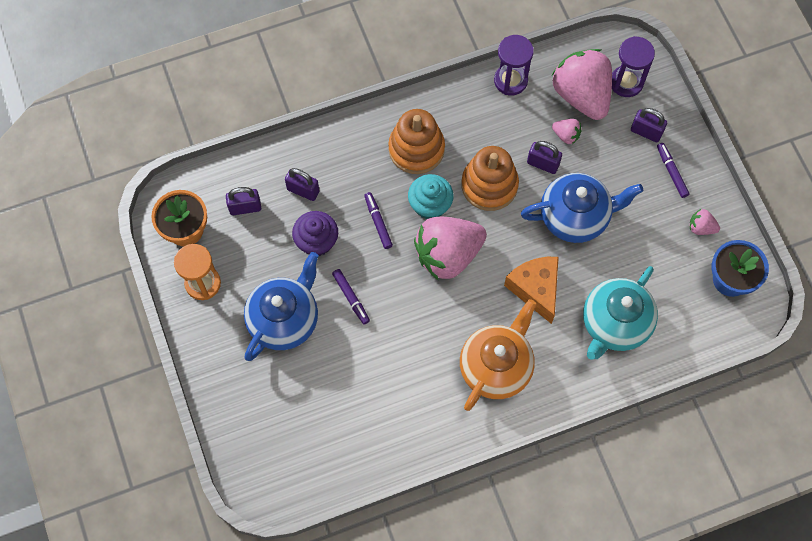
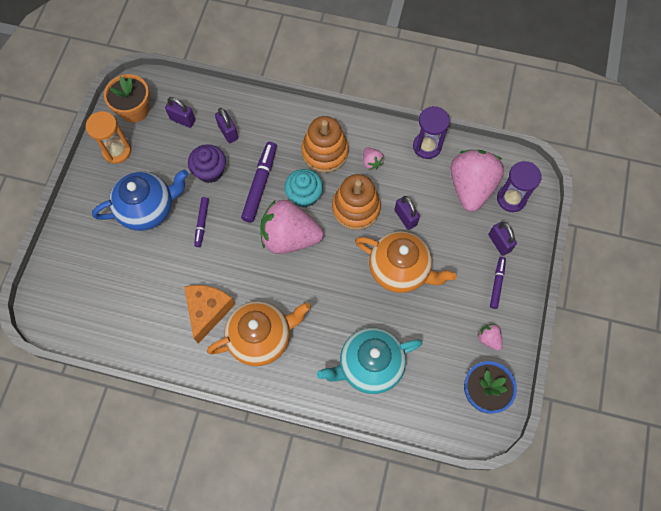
camera: 35 degrees right, 0 degrees up
(378, 222) = (260, 184): purple marker -> purple marker, size x1.70
(535, 289) = (331, 301): orange cheese -> orange cheese (208, 311)
(566, 135) = (438, 208): pink strawberry -> pink strawberry (371, 162)
(575, 217) = (400, 270): blue teapot -> orange teapot

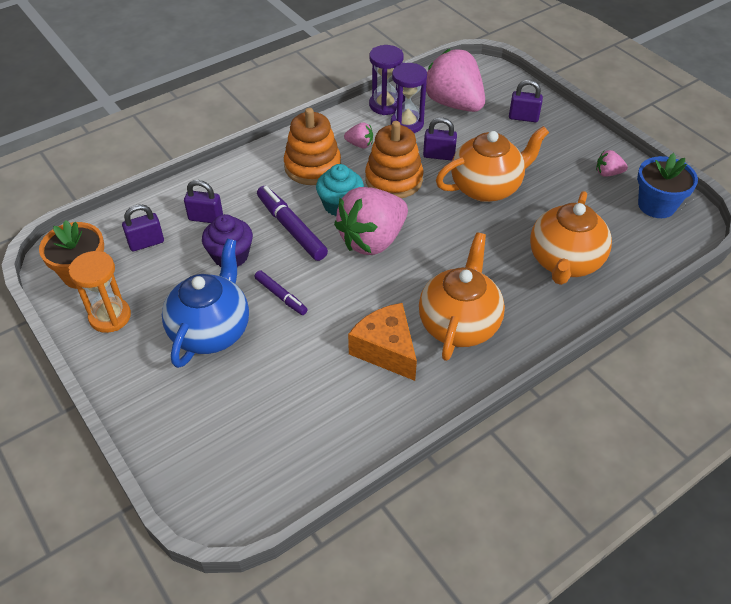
camera: 50 degrees left, 20 degrees down
(369, 365) = (564, 262): turquoise teapot -> orange teapot
(497, 284) = (560, 140): purple marker -> none
(511, 199) = (490, 89): purple hourglass -> purple hourglass (407, 124)

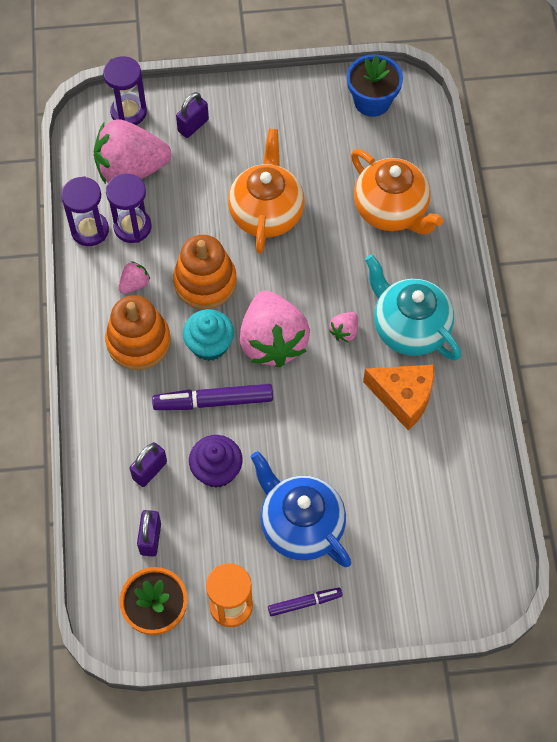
camera: 60 degrees left, 15 degrees up
(281, 296) = (294, 450): purple marker -> purple marker (304, 603)
(386, 350) = (403, 397): orange cheese -> orange cheese turned 150 degrees counterclockwise
(439, 155) = (197, 226): purple padlock -> none
(459, 324) = (409, 328): orange teapot -> turquoise teapot
(500, 83) = (128, 112): none -> purple hourglass
(608, 173) = (311, 109): pink strawberry -> pink strawberry (344, 331)

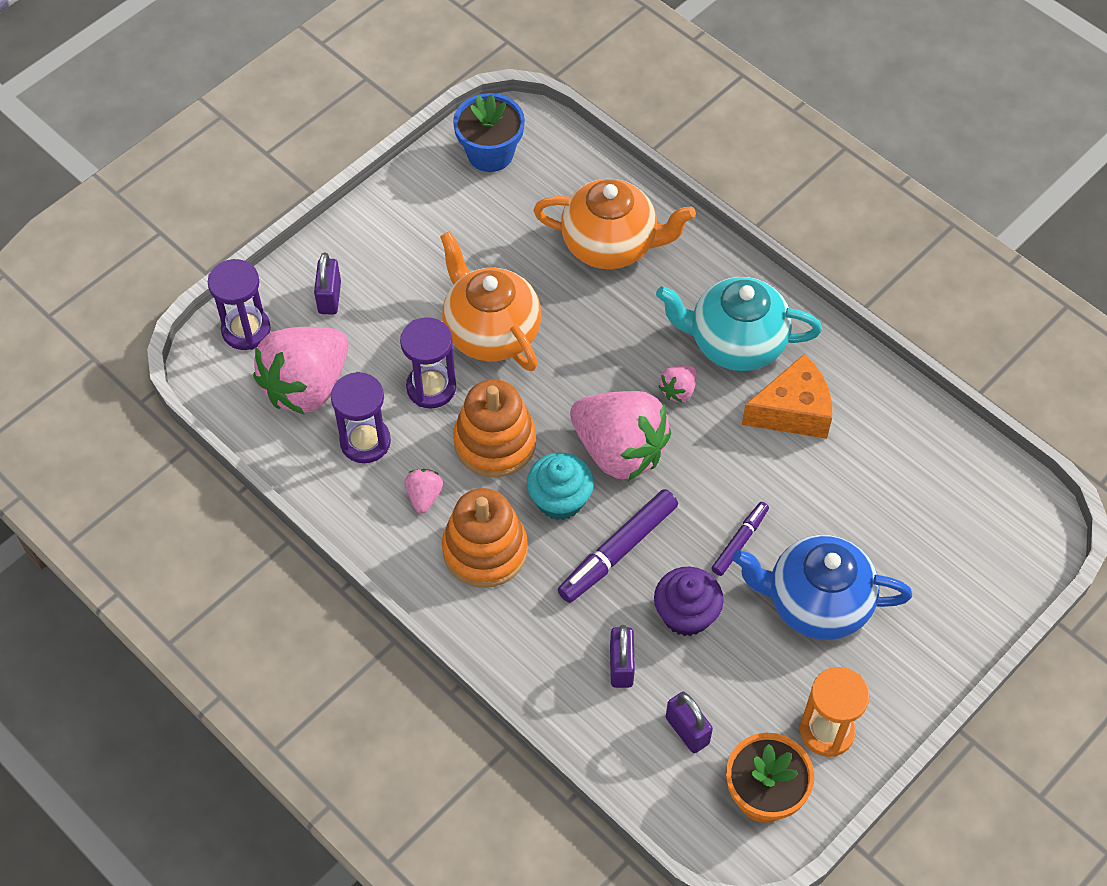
camera: 40 degrees left, 5 degrees down
(90, 230) = (322, 477): purple hourglass -> purple hourglass (431, 387)
(304, 603) = (890, 672): purple marker -> purple marker (740, 541)
(344, 331) = (678, 390): pink strawberry -> pink strawberry turned 45 degrees clockwise

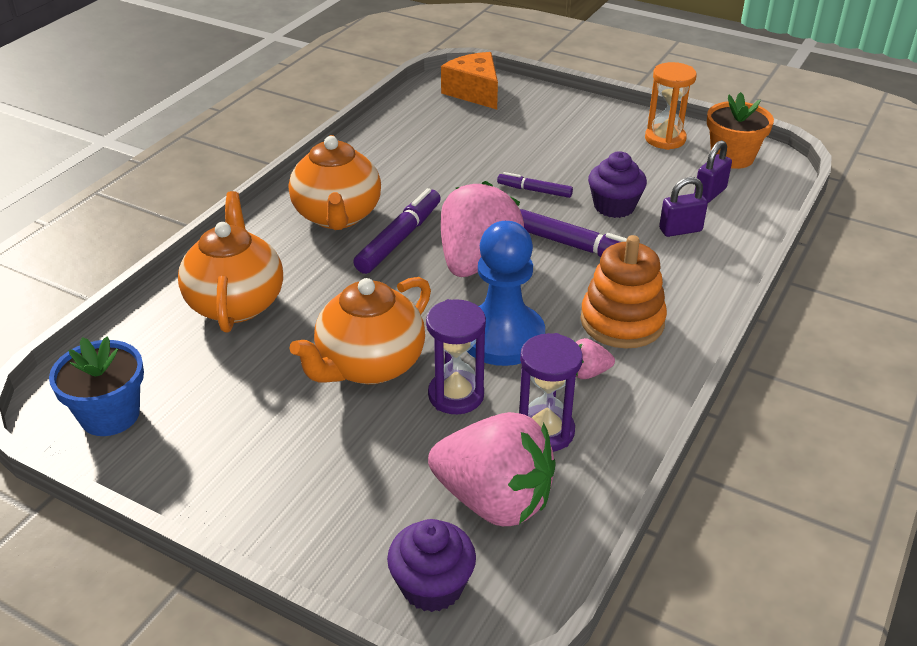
camera: 105 degrees left, 20 degrees down
(246, 330) = (432, 586): purple hourglass -> purple cupcake
(329, 297) = (358, 512): purple padlock -> none
(495, 442) = (502, 337): orange stacking toy -> blue pawn
(560, 500) = (545, 286): turquoise cupcake -> none
(678, 390) = (399, 239): pink strawberry -> purple marker
(735, 343) = (337, 216): turquoise teapot -> orange teapot
(793, 411) = (398, 181): orange cheese -> orange cheese (474, 92)
(816, 603) = (567, 153): blue teapot -> none

